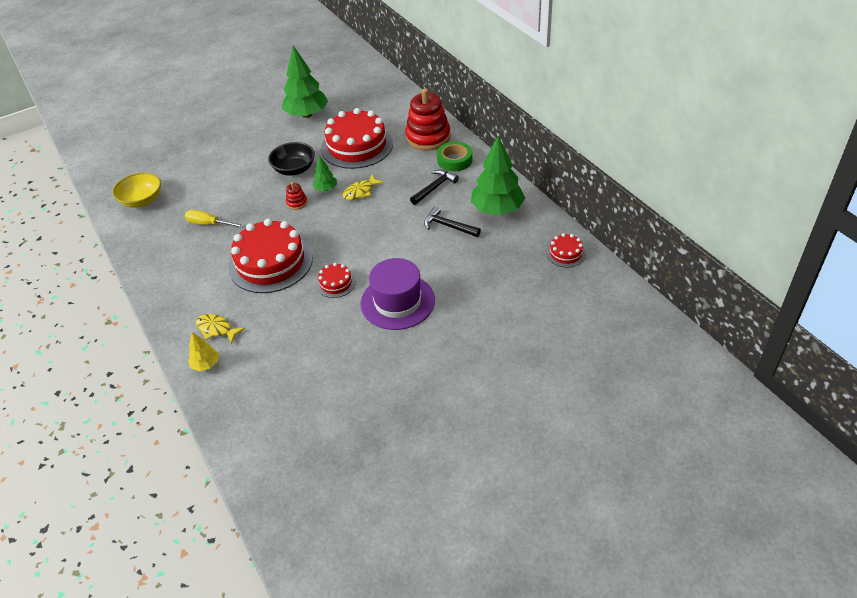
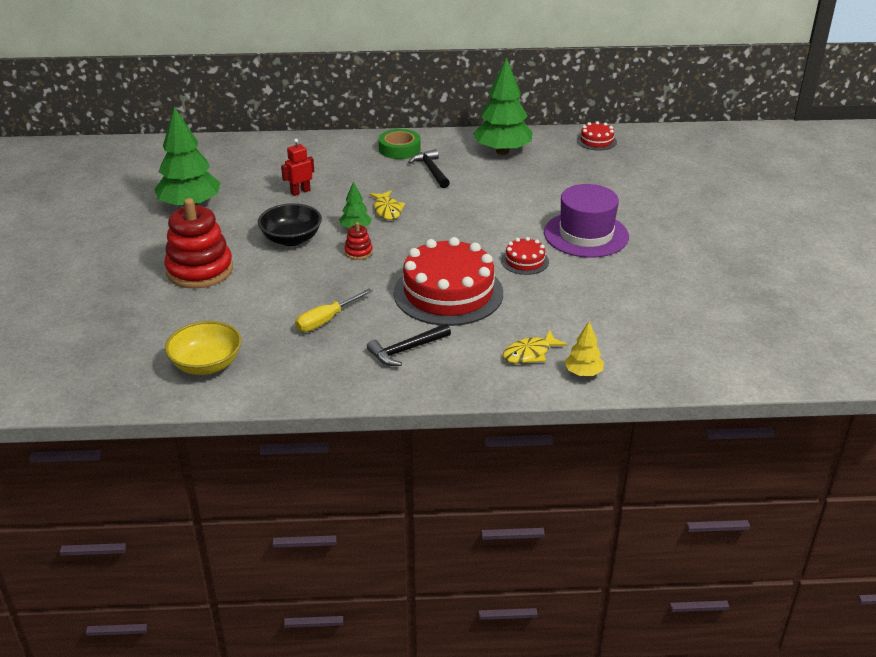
camera: 65 degrees left, 10 degrees down
(357, 146) = (300, 192): red cake -> red robot
(428, 137) = (341, 151): red stacking toy -> red stacking toy (200, 270)
(448, 226) = (500, 180): black hammer -> black hammer (406, 350)

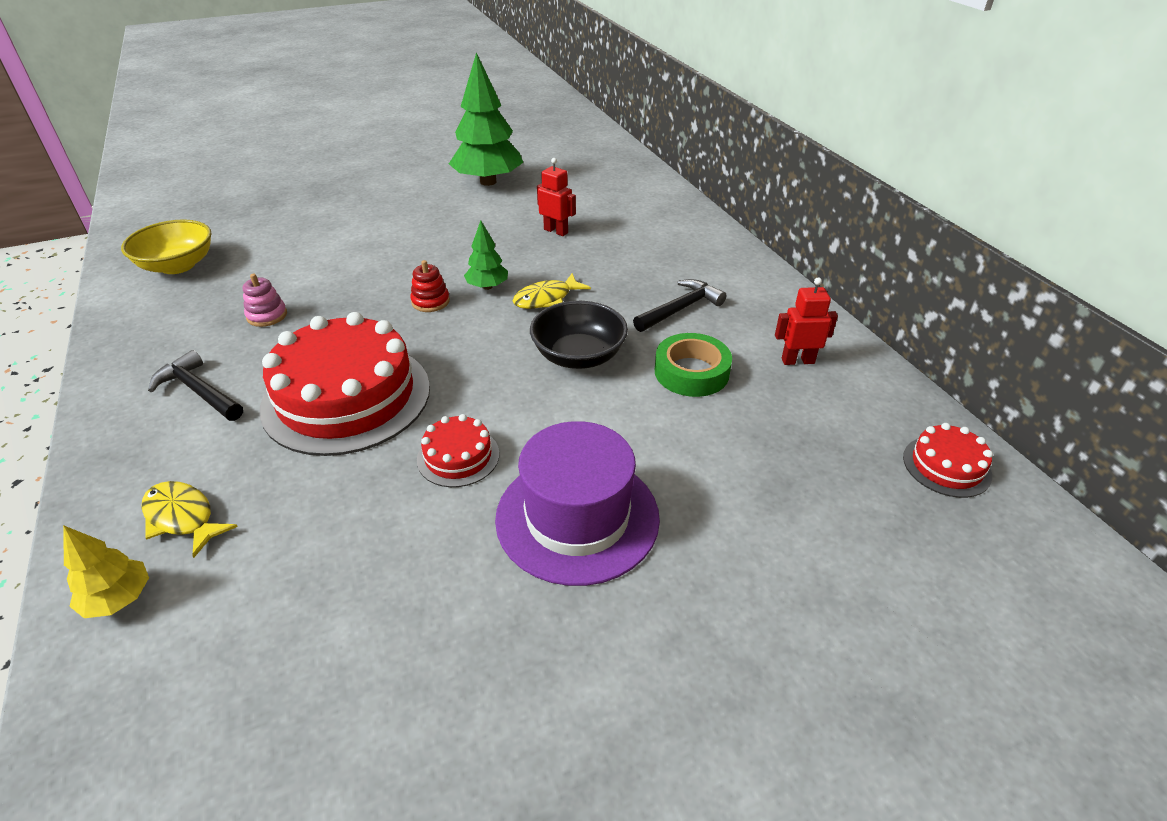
camera: 70 degrees right, 5 degrees up
(200, 270) = (360, 218): red stacking toy -> none
(291, 239) = (443, 251): black bowl -> black bowl (578, 356)
(326, 320) = (267, 315): yellow screwdriver -> pink stacking toy
(399, 149) = (720, 271): green tape -> green tape (691, 372)
(502, 151) = (797, 361): green tree -> red robot

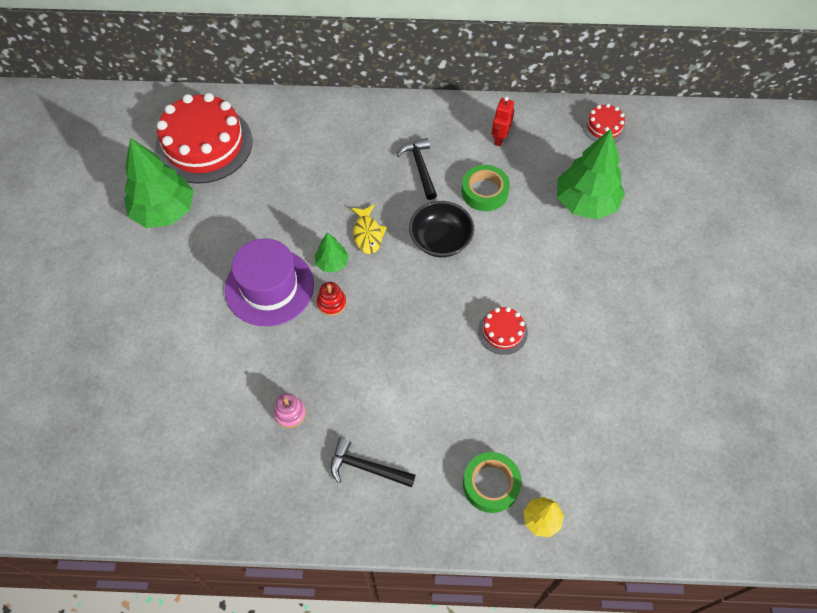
camera: 65 degrees left, 20 degrees up
(178, 265) = (167, 473): yellow bowl -> none
(182, 518) = (491, 484): yellow fish -> green tape
(199, 391) = (366, 468): black hammer -> black hammer turned 45 degrees clockwise
(346, 397) = (418, 378): red cake -> red cake (204, 144)
(556, 231) = (279, 195): red robot -> none
(577, 517) = (572, 291): purple hat -> purple hat (269, 287)
(768, 486) = (586, 202): none -> green tree

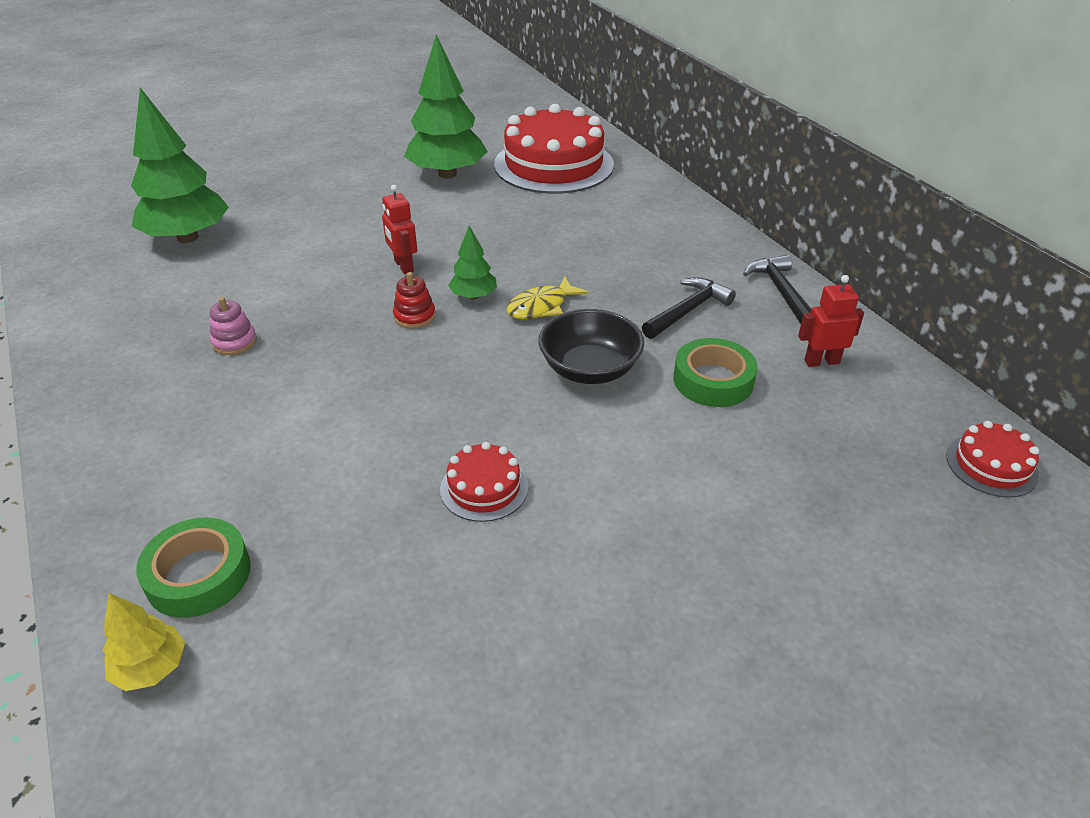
camera: 60 degrees right, 20 degrees down
(269, 287) = (403, 266): purple hat -> red robot
(366, 468) = (179, 433): black hammer -> black hammer (780, 291)
(586, 202) = (815, 498): green tree -> green tree (187, 237)

